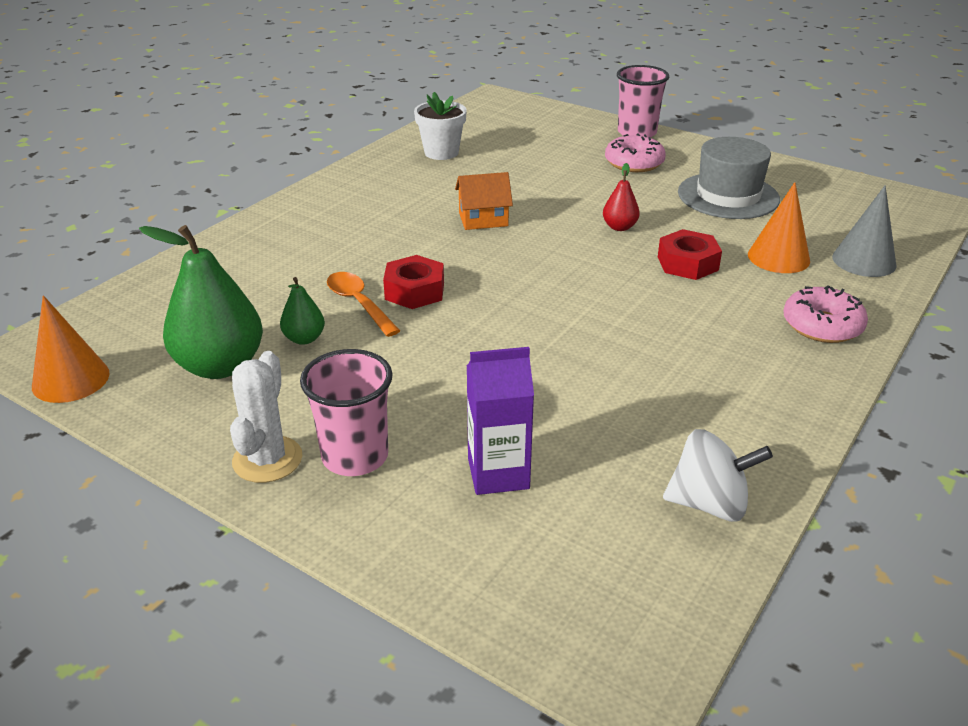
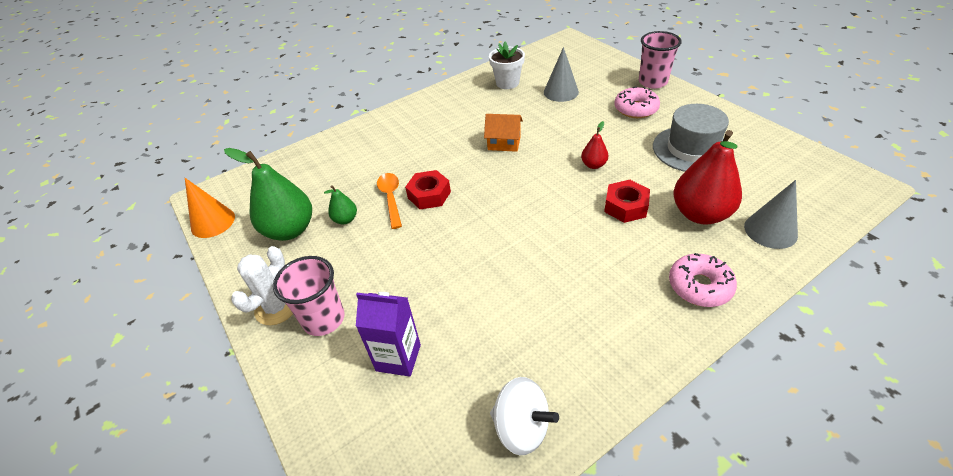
camera: 25 degrees right, 10 degrees up
(524, 155) = (561, 92): none -> grey cone
(778, 257) = (700, 214): orange cone -> red pear

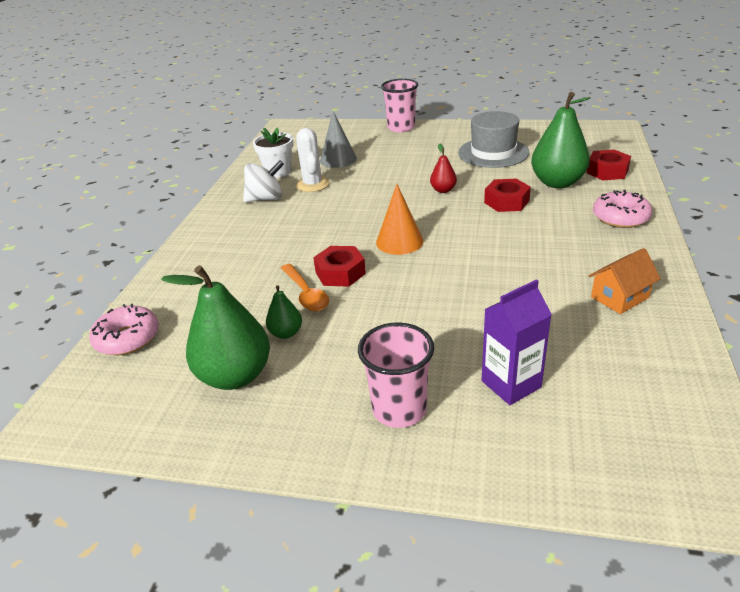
camera: 45 degrees left, 10 degrees down
(213, 222) = (112, 430): orange cone -> orange cone (399, 241)
(276, 308) = (334, 436): white cactus -> white cactus (312, 184)
(391, 198) = (306, 294): orange spoon -> orange spoon turned 150 degrees counterclockwise
(504, 143) = (347, 209): orange house -> orange house (619, 297)
(521, 427) = (661, 355): white spinning top -> white spinning top (265, 199)
(635, 109) = (416, 147): pink donut -> pink donut (127, 338)
(700, 214) = (557, 183): red pear -> green pear
(770, 230) = (607, 171): grey cone -> red nut

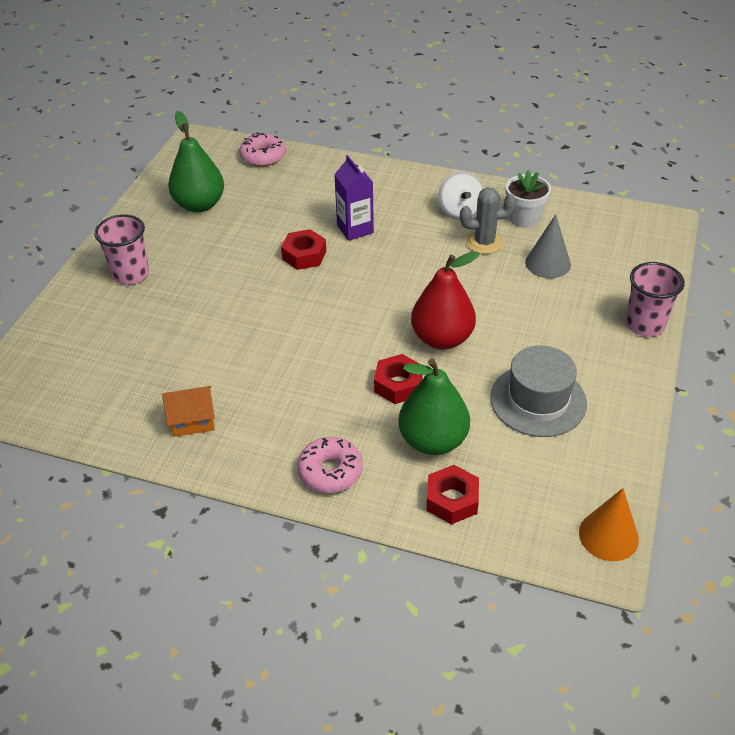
camera: 95 degrees right, 10 degrees up
(286, 333) = (235, 226): green pear -> none
(306, 294) = (280, 236): orange spoon -> none
(312, 184) = (484, 242): white cactus -> grey cactus
(399, 241) = (343, 294): orange cone -> orange cone (608, 535)
(443, 190) = (442, 338): red pear -> red pear, size x2.07
(511, 384) = (125, 330): purple carton -> purple carton (355, 229)
(619, 297) = (193, 421): orange house -> orange house turned 75 degrees counterclockwise

